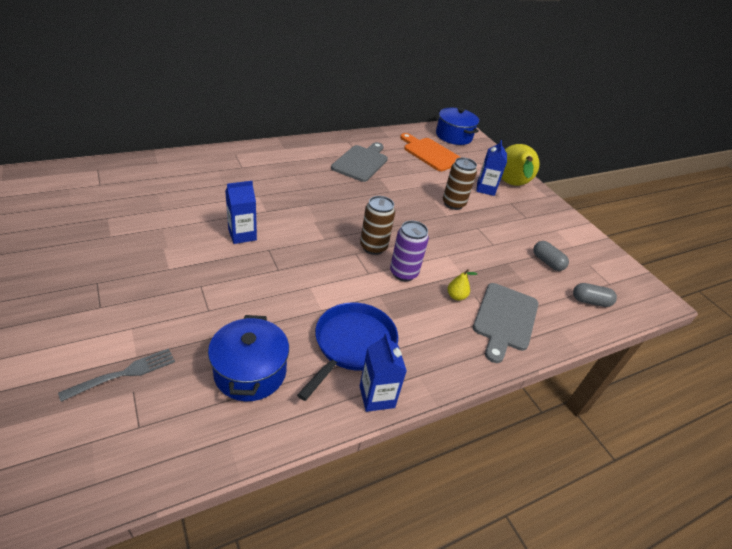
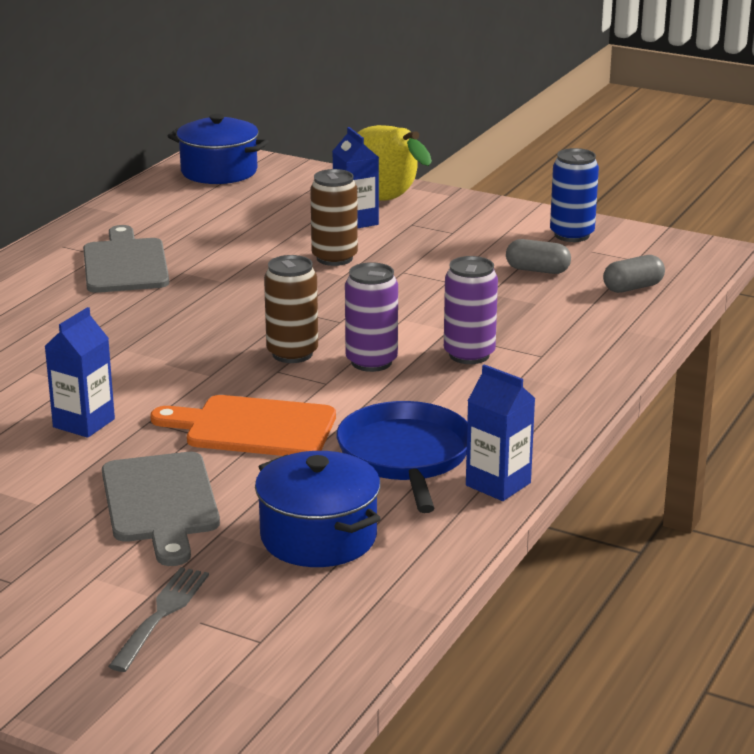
camera: 30 degrees left, 15 degrees down
(430, 153) = (215, 209): orange cutting board -> orange cutting board (253, 428)
(456, 296) = (469, 355): yellow pear -> purple can
(505, 319) = (554, 350): grey cutting board -> grey cutting board (160, 503)
(588, 250) = (571, 235): none -> blue can

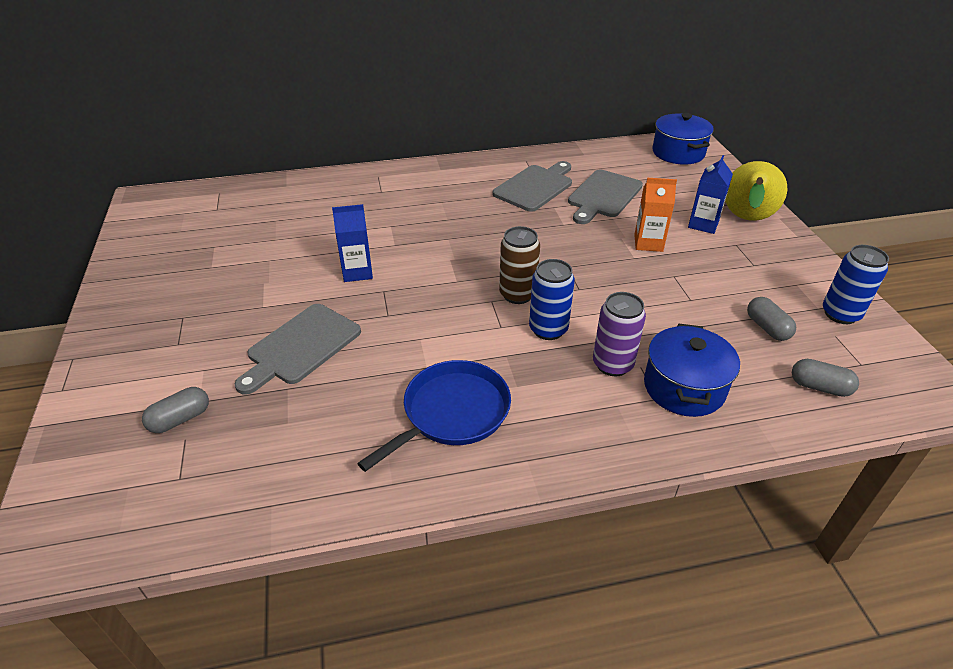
camera: 50 degrees right, 15 degrees up
(161, 615) = (180, 419): grey fork -> grey capsule
(215, 240) = (603, 196): none -> grey cutting board
(253, 428) = (417, 331): orange cutting board -> none
(318, 537) = (318, 432): blue pot -> blue pot (684, 387)
(334, 258) = (648, 243): brown can -> orange carton
(371, 362) = (548, 329): purple can -> blue can
(498, 484) = (463, 480): blue carton -> none

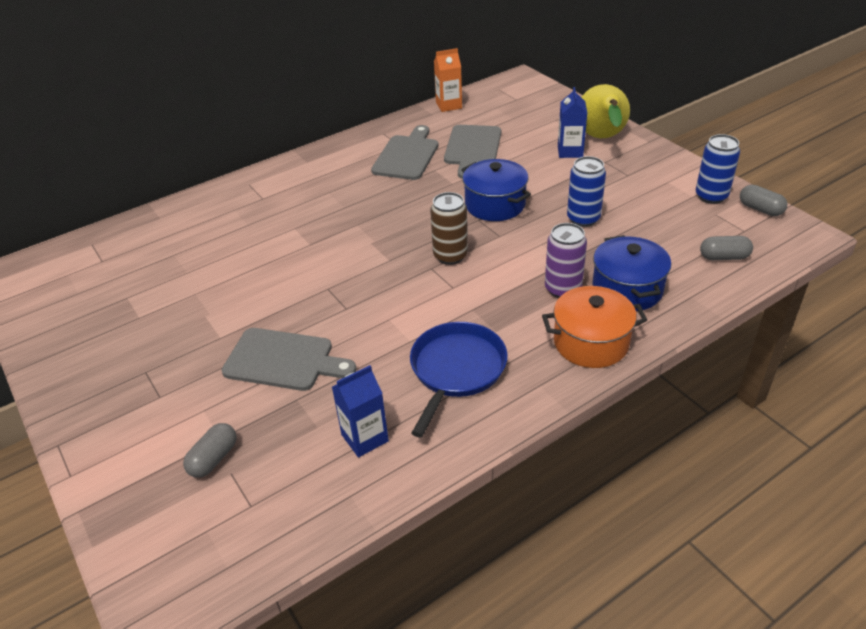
camera: 20 degrees left, 0 degrees up
(301, 346) = (283, 360): grey cutting board -> grey cutting board turned 90 degrees counterclockwise
(357, 272) = (291, 279): blue carton -> blue carton (365, 438)
(548, 329) = (494, 277): blue can -> blue can (583, 219)
(609, 433) = (591, 342): none -> orange pot
(648, 243) = (534, 180): orange carton -> orange carton (448, 105)
(678, 153) = (514, 92): blue pot -> blue pot (495, 205)
(767, 328) = (664, 223): grey capsule -> grey capsule (760, 209)

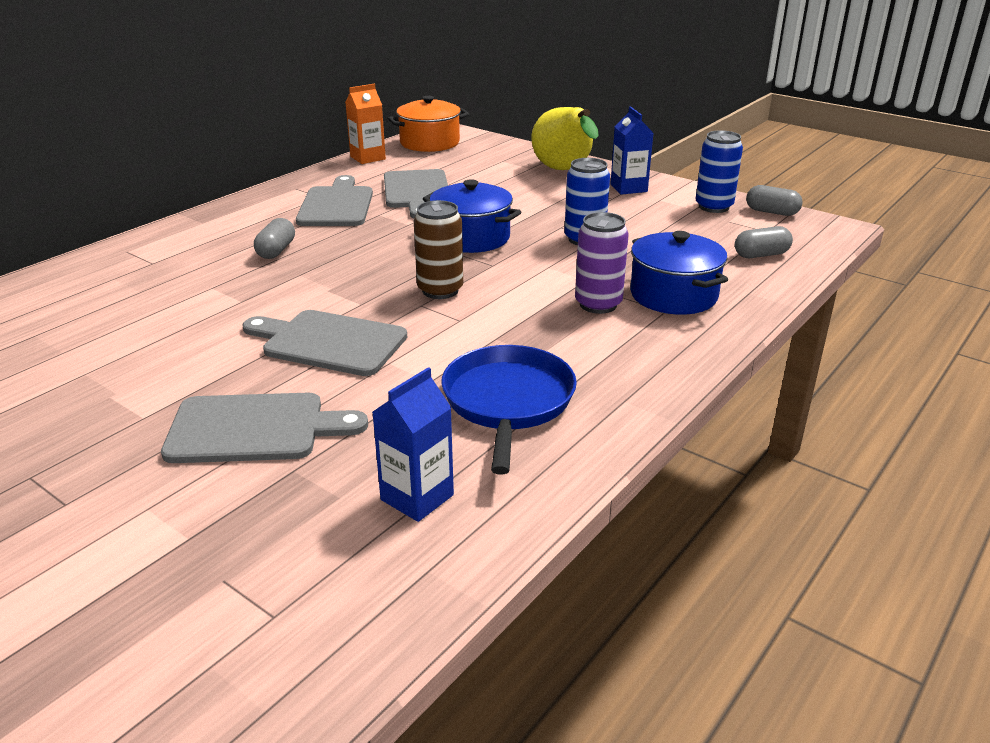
camera: 20 degrees left, 10 degrees down
(213, 458) = (187, 566): grey capsule -> grey capsule (276, 251)
(355, 293) = (329, 342): none -> grey cutting board
(570, 151) = (535, 184): blue carton -> blue carton (628, 188)
(591, 342) = (662, 349): orange pot -> orange pot (429, 143)

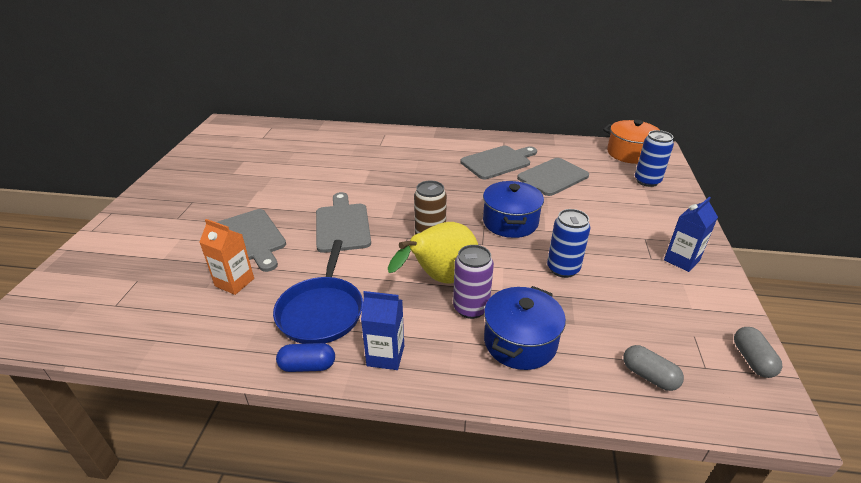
camera: 60 degrees right, 5 degrees up
(276, 251) = (424, 169): grey capsule -> none
(368, 158) = (574, 144): orange carton -> orange carton (234, 282)
(417, 497) = (214, 313): blue carton -> blue carton (385, 356)
(508, 401) = (321, 311): blue pan -> blue pan turned 120 degrees clockwise
(564, 171) = (667, 220): yellow pear -> yellow pear (440, 279)
(605, 434) = (307, 366): none -> blue capsule
(713, 207) = (711, 318): blue can -> blue can (647, 181)

